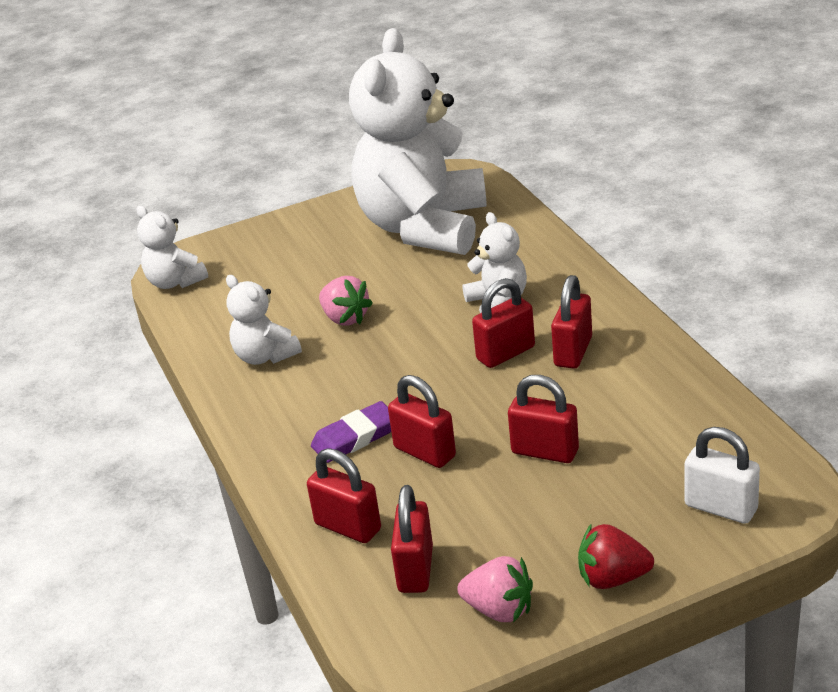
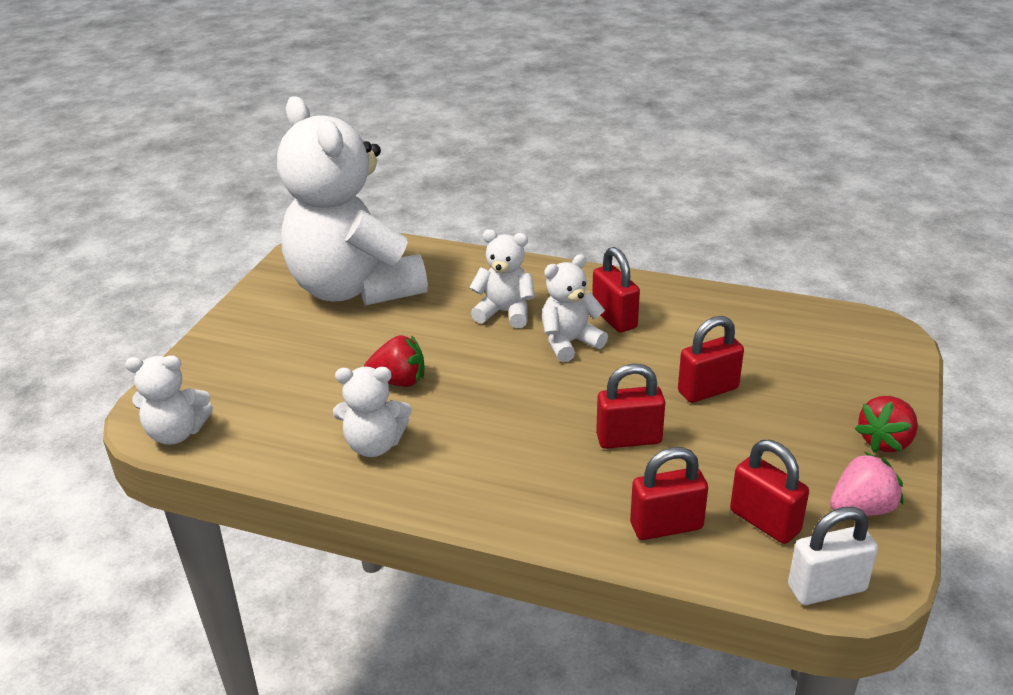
camera: 50 degrees left, 0 degrees up
(345, 318) = (399, 381): pink strawberry -> red strawberry
(355, 437) = (558, 460): purple eraser -> none
(505, 353) = (569, 342): red padlock -> white teddy bear
(721, 507) = (864, 361): white padlock -> white padlock (826, 588)

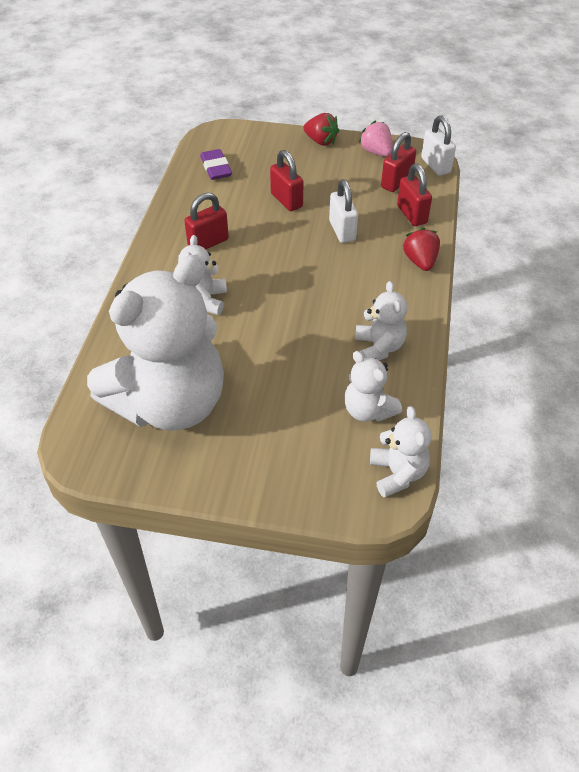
camera: 100 degrees left, 15 degrees up
(399, 381) = (303, 347): red strawberry -> red strawberry (420, 261)
(569, 342) = (241, 263): white teddy bear -> white teddy bear (368, 410)
(629, 439) = (342, 231): red padlock -> white padlock
(789, 330) = (216, 168): none -> purple eraser

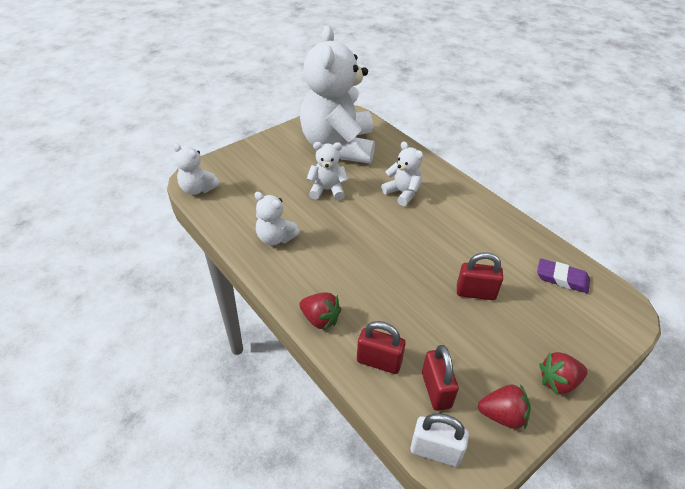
camera: 130 degrees right, 5 degrees down
(208, 243) = (460, 223): red padlock -> none
(342, 231) = (404, 300): white padlock -> none
(368, 410) = (243, 204): white teddy bear -> white teddy bear (327, 190)
(376, 152) = (502, 415): pink strawberry -> red strawberry

